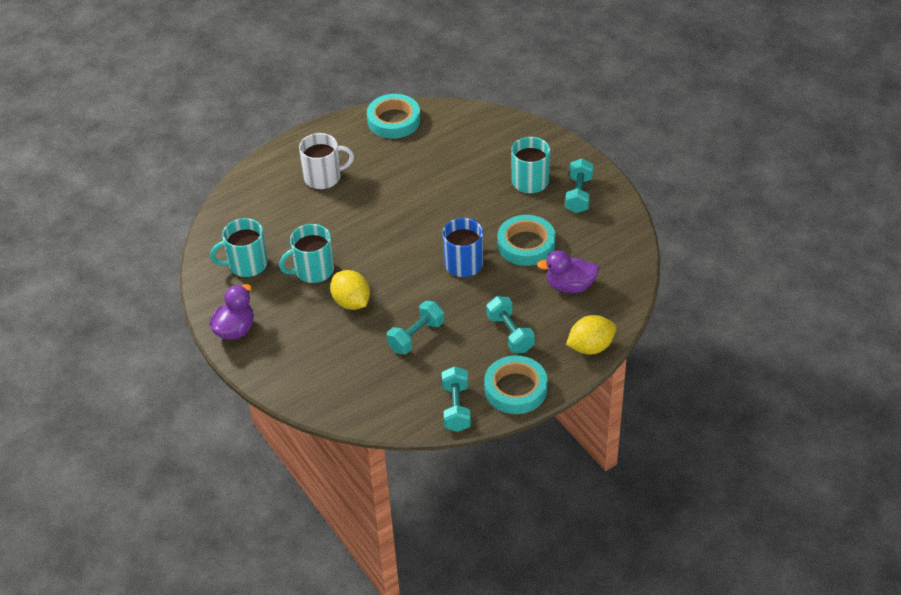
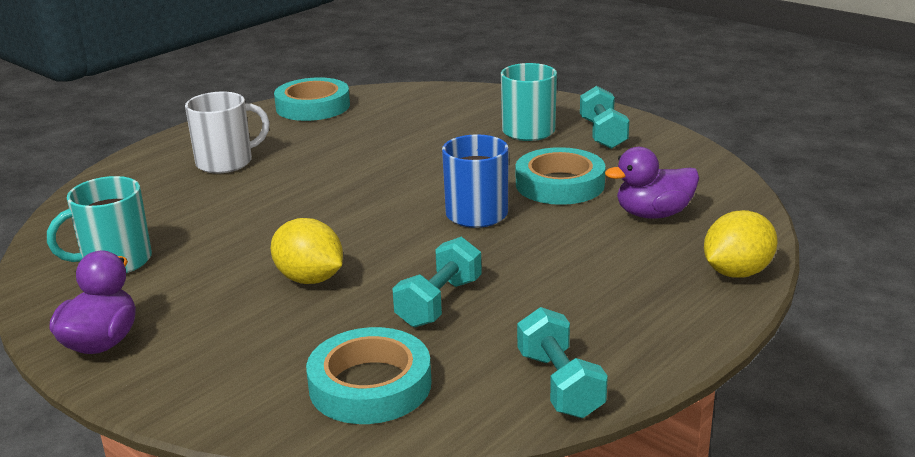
camera: 15 degrees left, 20 degrees down
(313, 270) = (233, 253): turquoise mug -> none
(510, 333) = (596, 276): turquoise dumbbell -> none
(515, 389) = (650, 341): turquoise tape -> turquoise tape (370, 385)

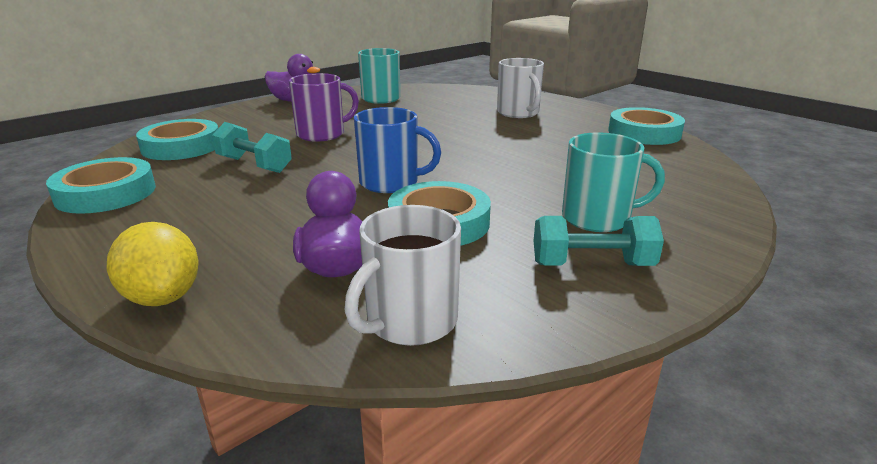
camera: 95 degrees right, 0 degrees up
(310, 279) = (322, 134): yellow lemon -> purple mug
(559, 384) = (106, 193): turquoise dumbbell -> turquoise tape
(704, 182) = (410, 321): none -> white mug

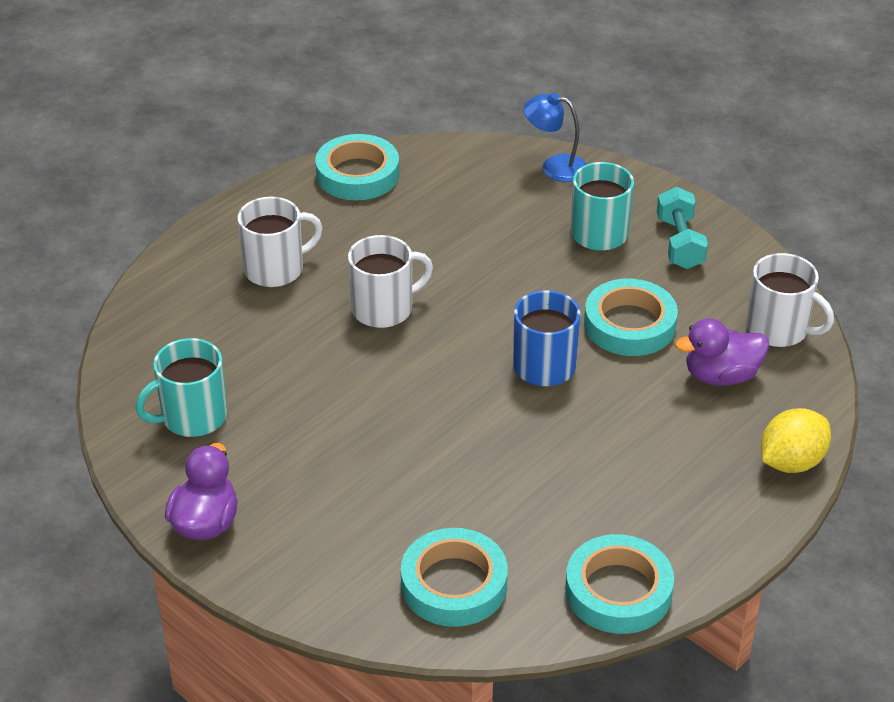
camera: 95 degrees left, 15 degrees up
(254, 165) = (510, 488): turquoise dumbbell -> none
(322, 134) = (386, 450): purple mug -> none
(473, 136) = (384, 309): none -> white mug
(711, 203) = (554, 167): none -> blue lamp

